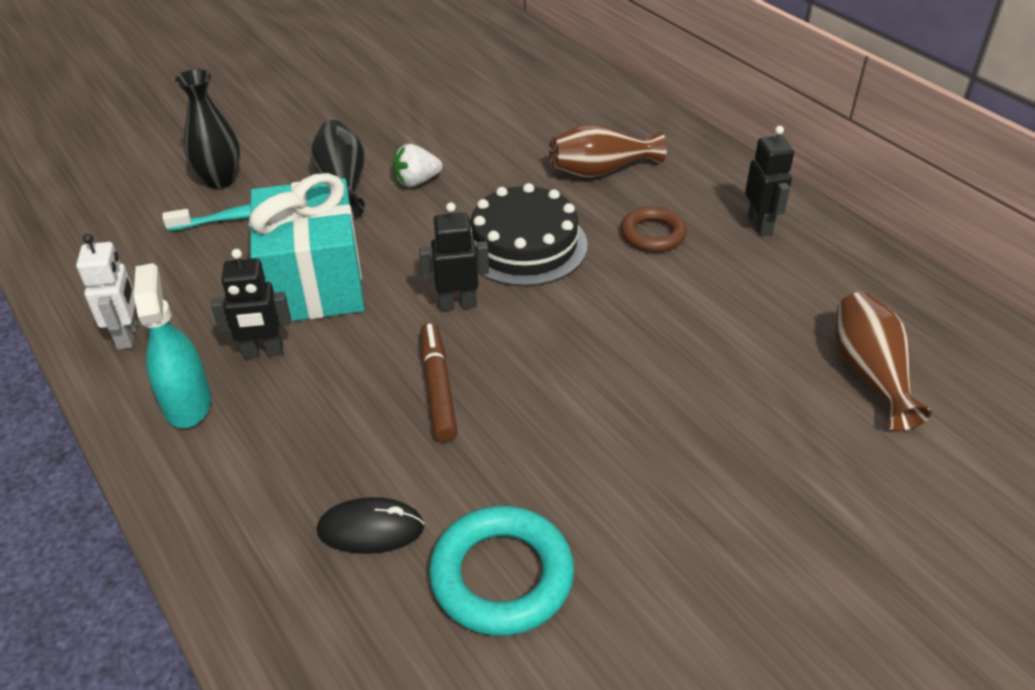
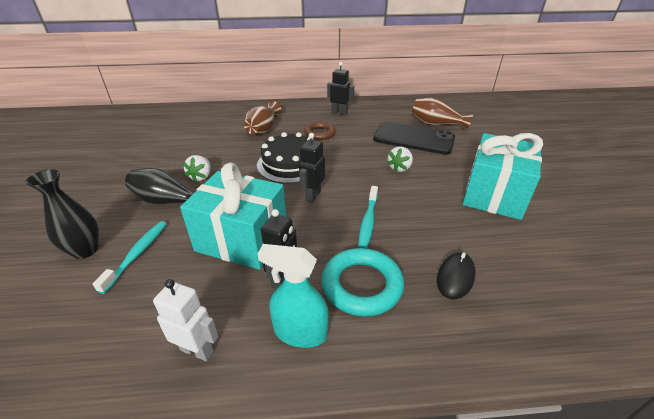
camera: 60 degrees left, 5 degrees down
(438, 387) = (368, 221): brown marker -> turquoise toothbrush
(502, 576) = (503, 242): turquoise ring -> turquoise ring (362, 285)
(628, 374) = (399, 168): none -> white strawberry
(652, 534) = (494, 195): none -> turquoise gift
(763, 359) = (413, 139): none -> black phone

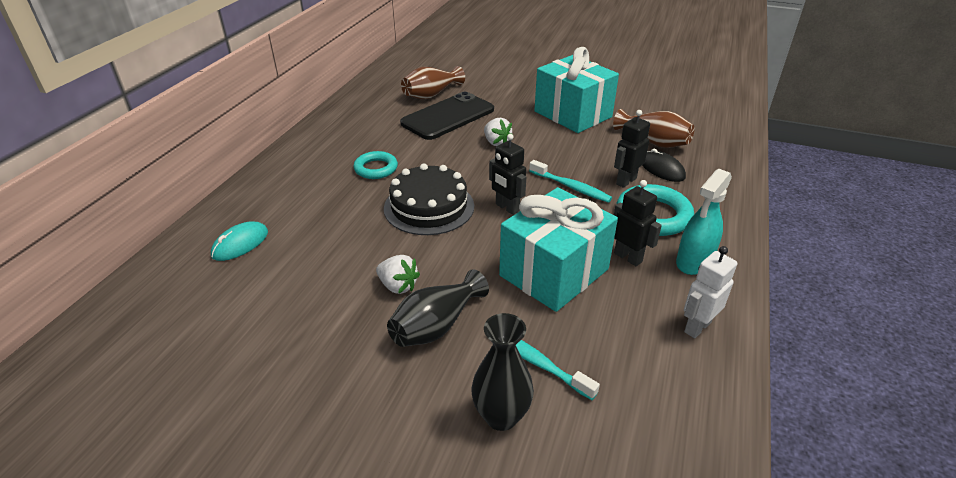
camera: 65 degrees left, 0 degrees up
(219, 120) = (240, 244): none -> turquoise mouse
(263, 129) = (316, 209): brown vase -> brown vase (653, 142)
(320, 133) = (376, 168): brown ring -> turquoise ring
(339, 112) = (337, 141): black robot -> black robot (626, 181)

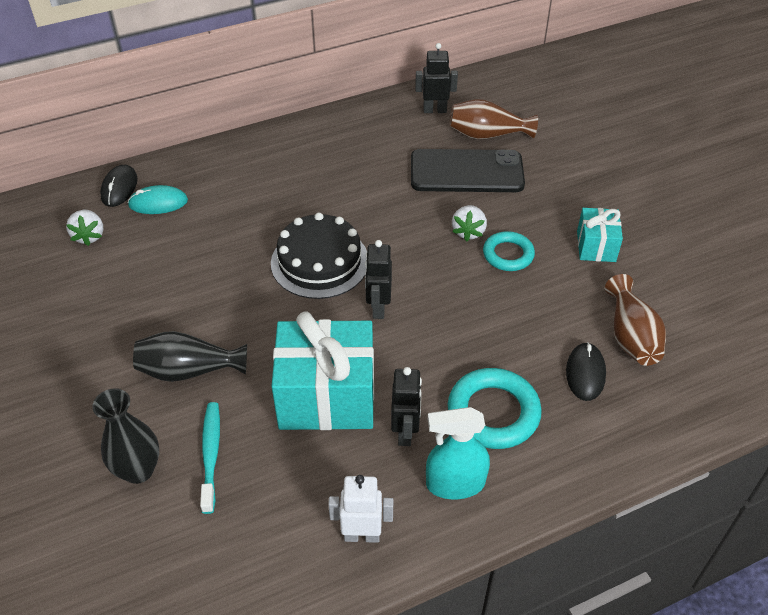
camera: 45 degrees right, 10 degrees up
(185, 254) = (119, 188): none -> black mouse
(376, 168) = (330, 193): turquoise ring -> turquoise ring (508, 254)
(398, 286) = (207, 318): white strawberry -> white strawberry (89, 236)
(571, 187) = (464, 328): turquoise toothbrush -> none
(573, 114) = (596, 246): turquoise gift -> turquoise gift, size x0.53
(626, 181) = (526, 359): black robot -> black robot (435, 110)

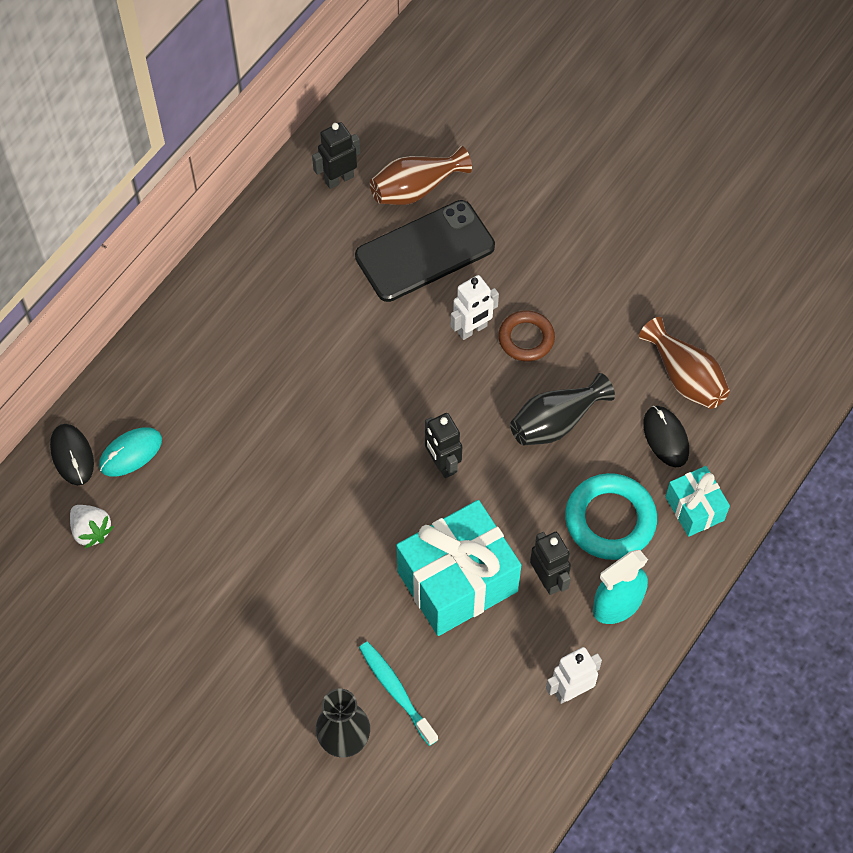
camera: 30 degrees left, 15 degrees up
(189, 370) = (314, 623): black vase -> black vase (556, 422)
(320, 262) = (351, 440): black cake -> none
(468, 232) = (472, 329): white strawberry -> white robot
(508, 254) = (526, 338): turquoise ring -> brown ring
(596, 246) = (602, 286): turquoise gift -> turquoise gift (694, 508)

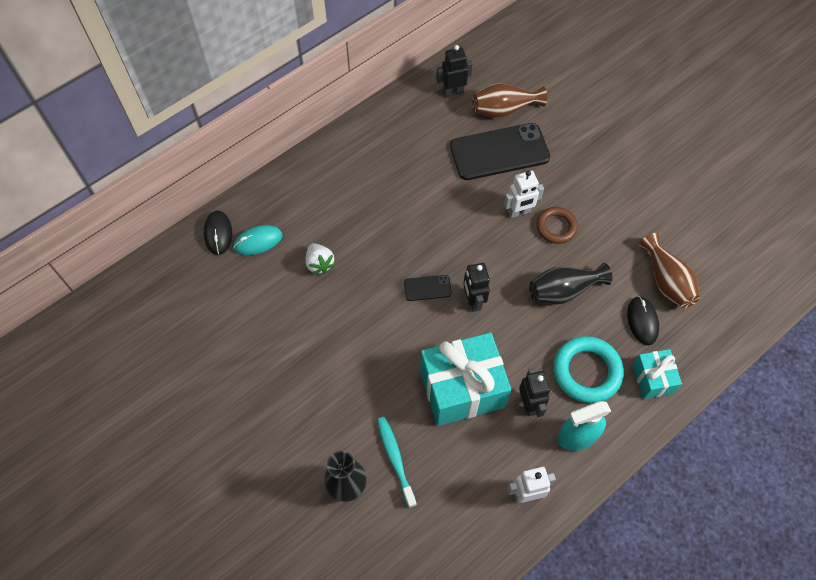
camera: 15 degrees right, 0 degrees up
(91, 531) = (214, 288): white strawberry -> white strawberry (319, 264)
(378, 461) = (427, 288): none -> black phone

